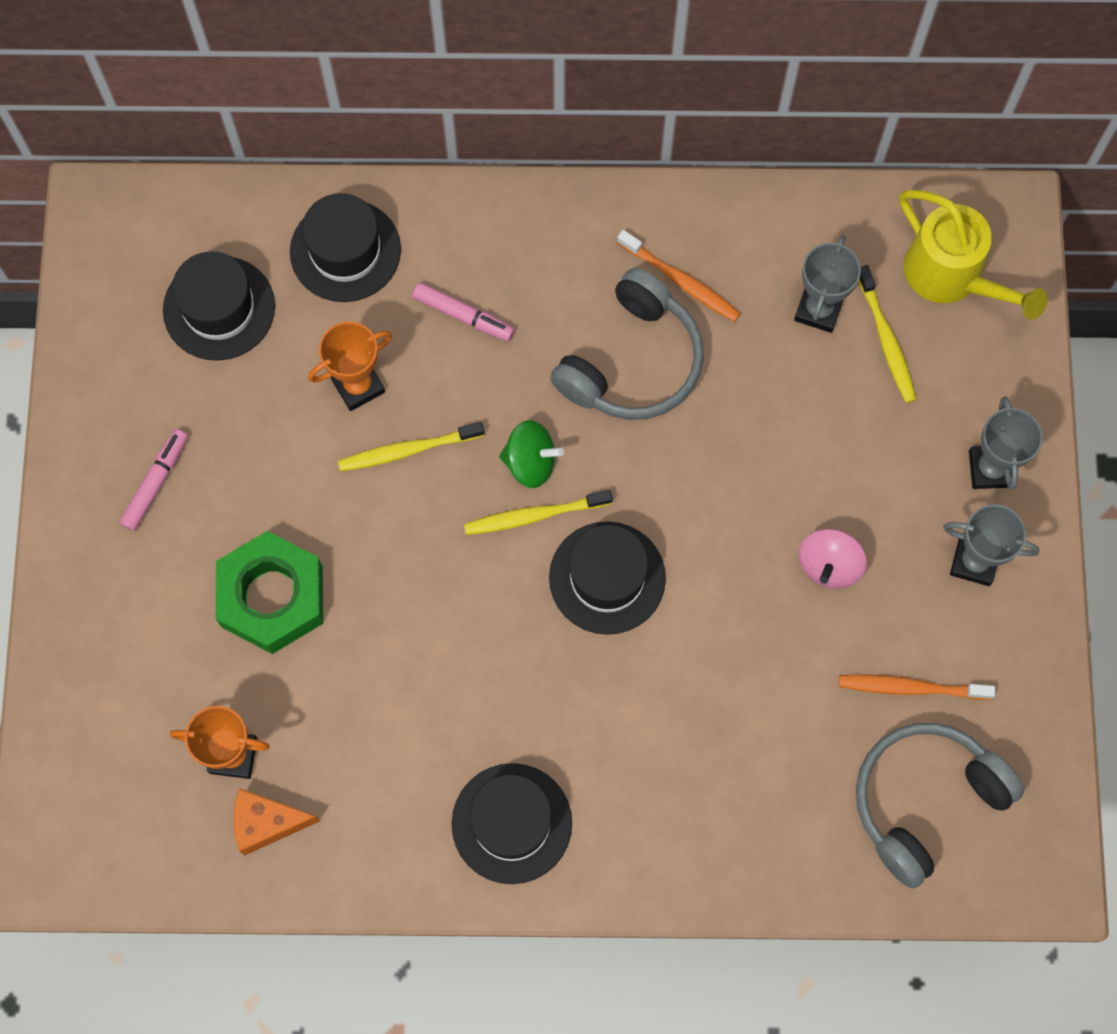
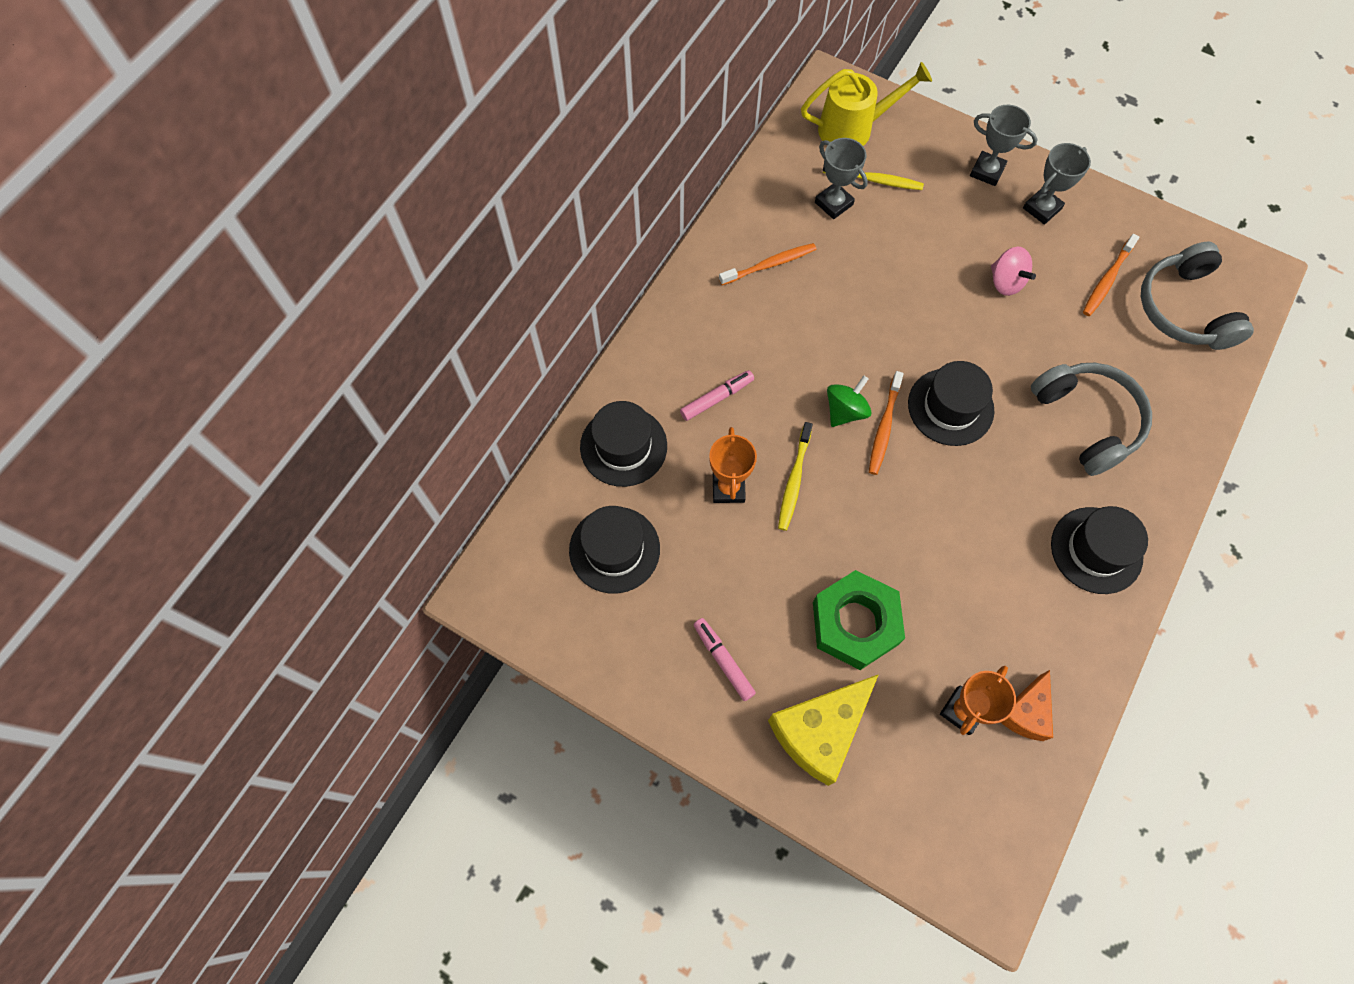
camera: 60 degrees left, 5 degrees down
(131, 617) = (819, 731): none -> yellow cheese
(534, 515) = (884, 428): yellow toothbrush -> orange toothbrush
(632, 362) = (809, 318): grey headphones -> grey headphones (1087, 421)

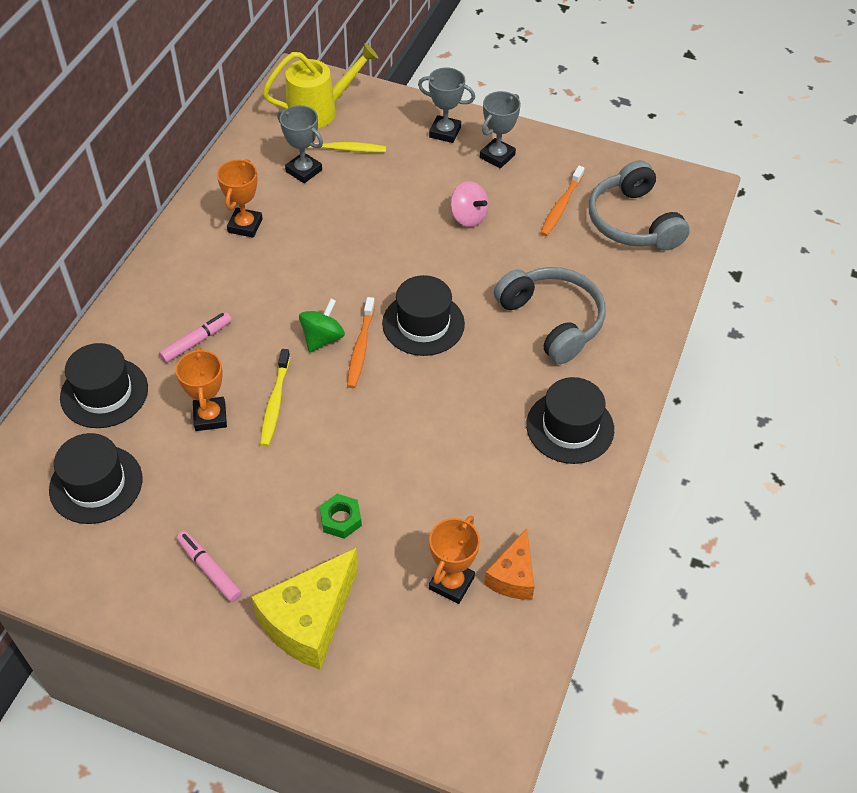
camera: 10 degrees left, 15 degrees down
(770, 264) = (245, 225): orange toothbrush -> orange trophy
(855, 623) = (341, 519): green nut -> green nut, size x0.47

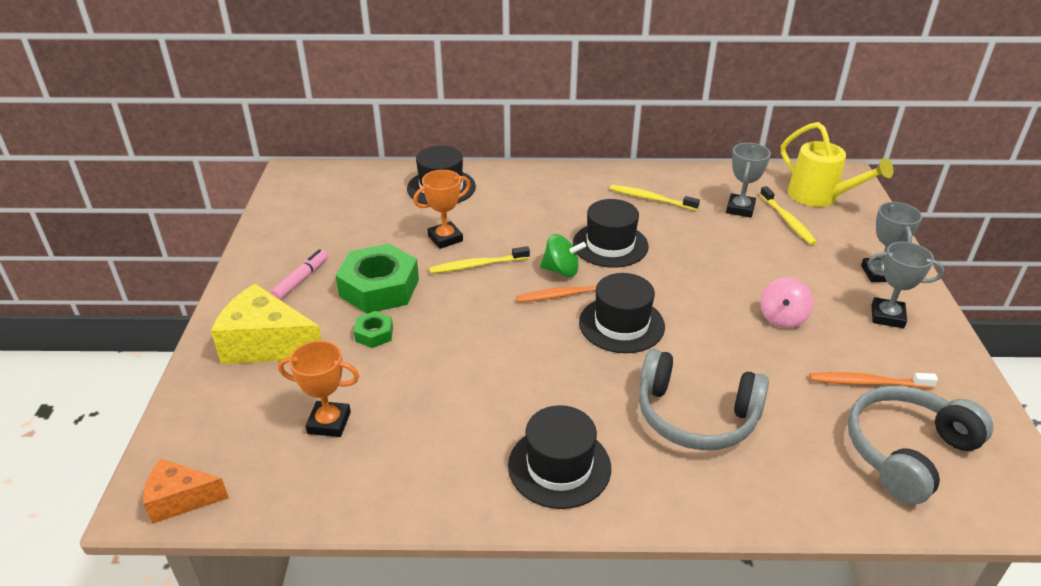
camera: 70 degrees right, 15 degrees down
(96, 484) = (359, 208): black hat -> black hat (610, 245)
(196, 341) = (514, 211): pink marker -> none
(245, 225) = (651, 198): orange trophy -> yellow toothbrush
(266, 498) = (379, 288): none -> green nut
(513, 576) = (350, 466): orange cheese -> orange cheese (181, 499)
(552, 321) = (695, 416): grey headphones -> grey headphones turned 75 degrees clockwise

